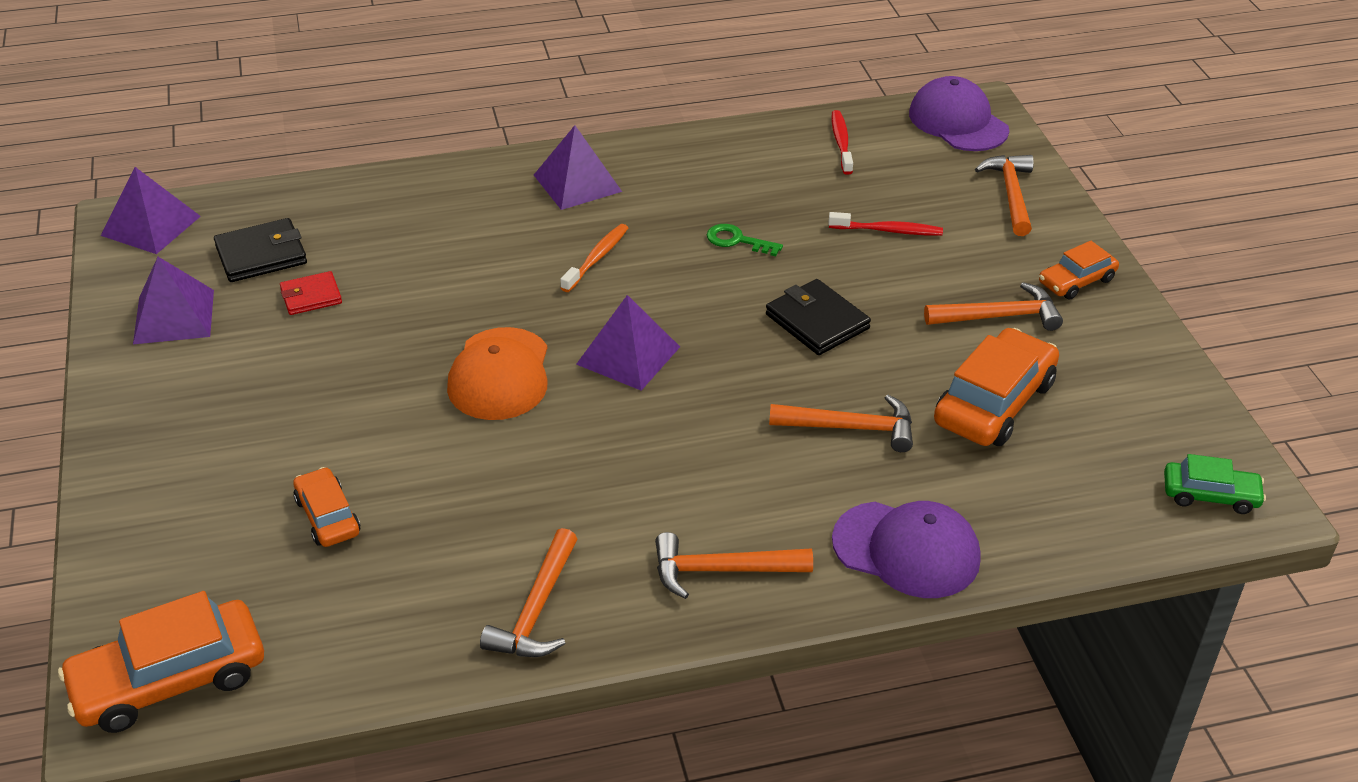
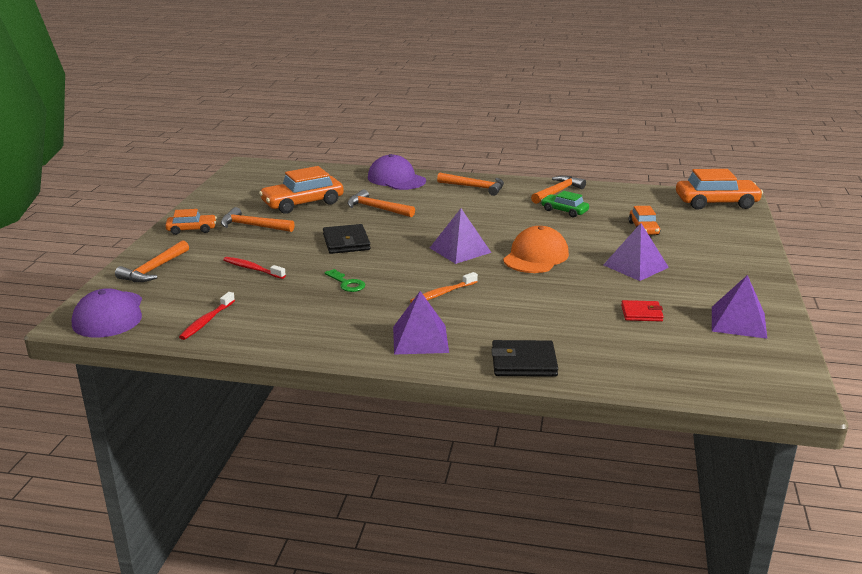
camera: 155 degrees left, 15 degrees down
(151, 225) = (770, 386): purple pyramid -> purple pyramid (635, 266)
(261, 255) = (676, 345): black wallet -> black wallet (523, 362)
(1210, 495) = (261, 169): green car -> green car (564, 211)

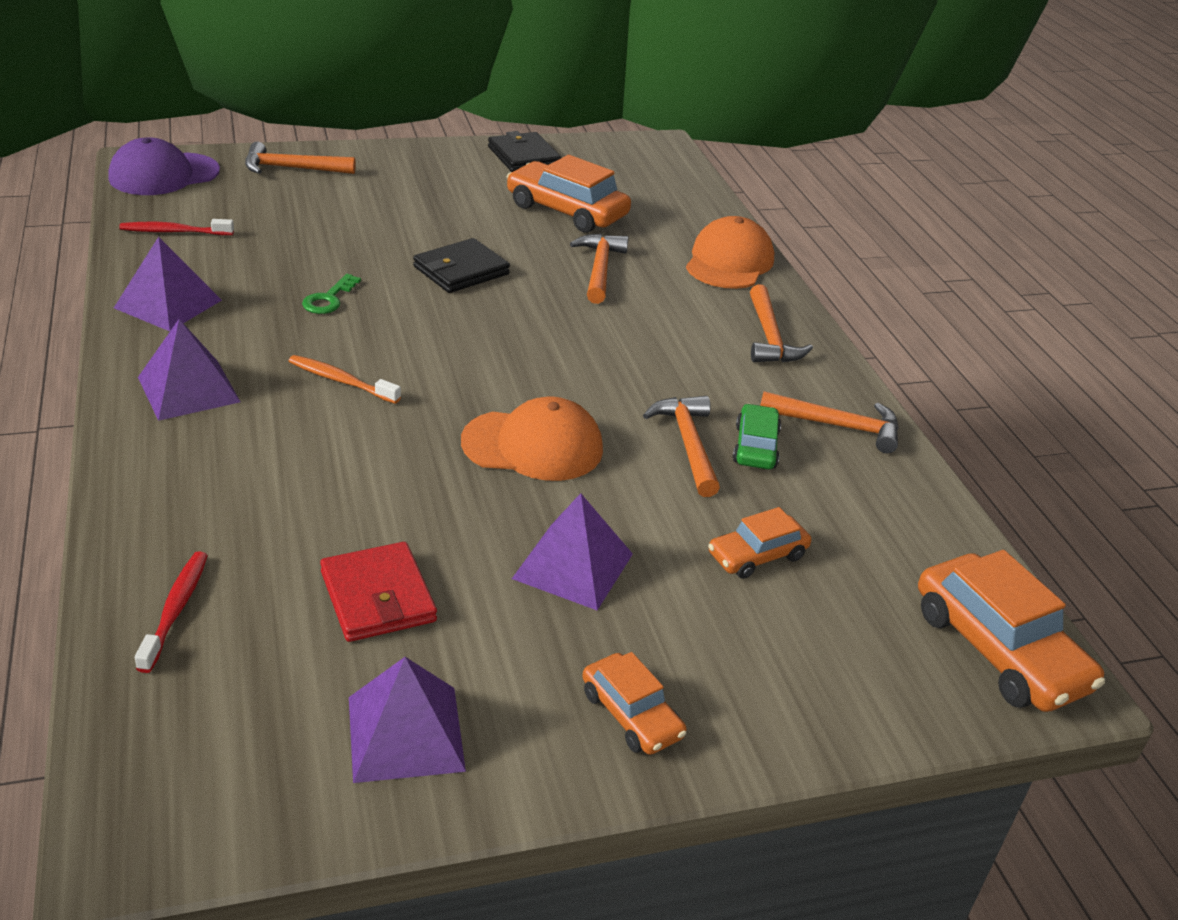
camera: 60 degrees right, 10 degrees up
(192, 229) = (419, 161): orange car -> orange car (631, 714)
(252, 269) = (332, 225): red toothbrush -> red toothbrush (176, 609)
(253, 226) = (462, 195): orange hammer -> orange hammer (688, 444)
(396, 179) = (729, 262): purple cap -> orange cap
(460, 250) = (504, 368): purple pyramid -> purple pyramid (168, 304)
(523, 362) = (151, 492): black wallet -> black wallet (523, 156)
(641, 313) = (378, 596): red wallet -> red wallet, size x1.52

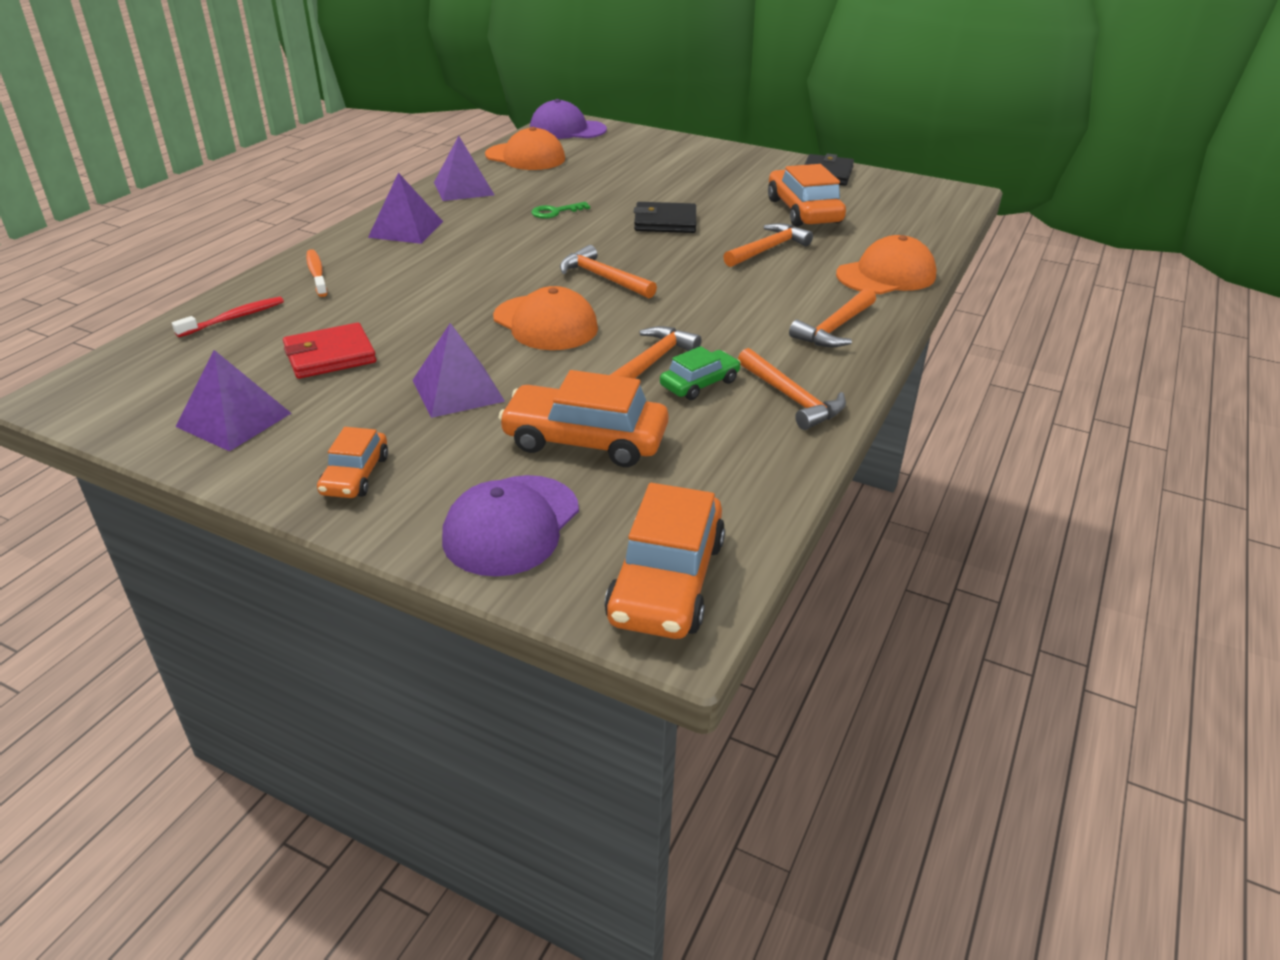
camera: 45 degrees right, 0 degrees up
(174, 232) = (525, 157): red toothbrush -> orange cap
(292, 168) = (649, 144): orange hammer -> orange hammer (603, 278)
(341, 381) = (491, 252): orange toothbrush -> orange toothbrush (317, 274)
(378, 596) = (330, 355): red wallet -> red wallet turned 45 degrees clockwise
(757, 555) = (585, 440): orange car -> orange car, size x1.75
(831, 676) = (511, 525): none -> purple cap

